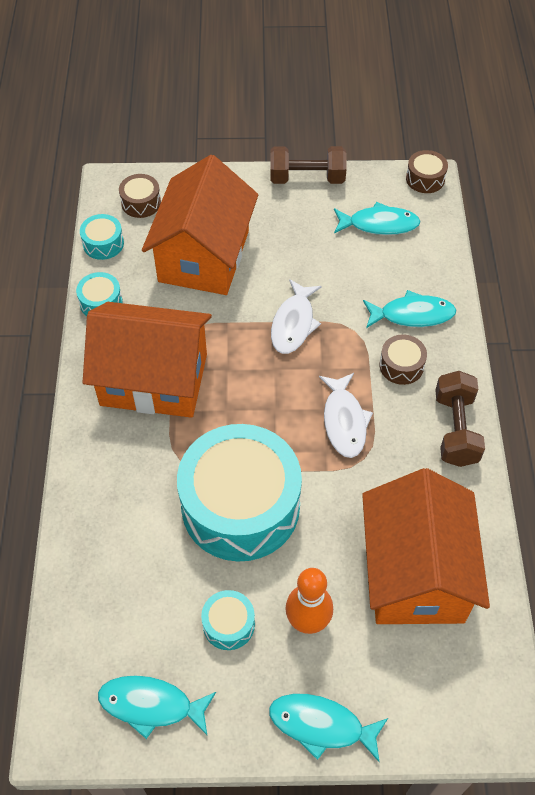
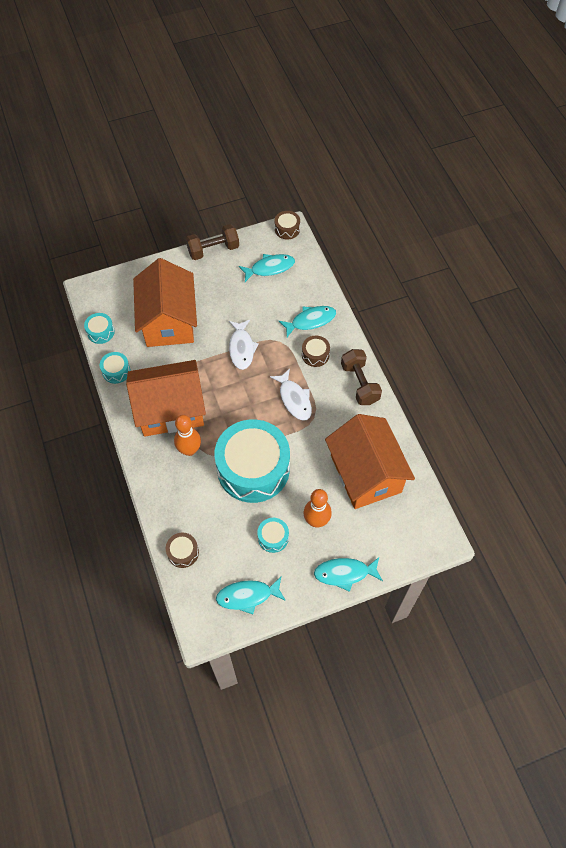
camera: 20 degrees left, 5 degrees up
(141, 203) = (113, 297): brown drum -> brown drum (183, 552)
(157, 446) = (189, 450): none -> orange bowling pin

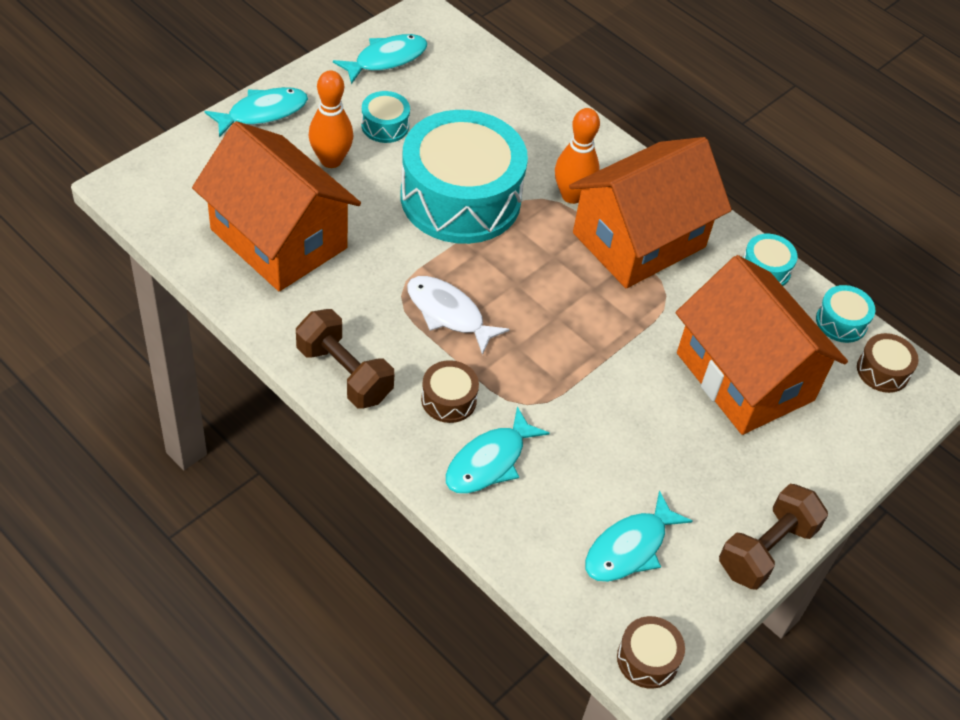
camera: 150 degrees right, 10 degrees down
(183, 552) = (500, 80): brown drum -> brown drum (883, 371)
(241, 348) = (587, 369): white fish -> none

